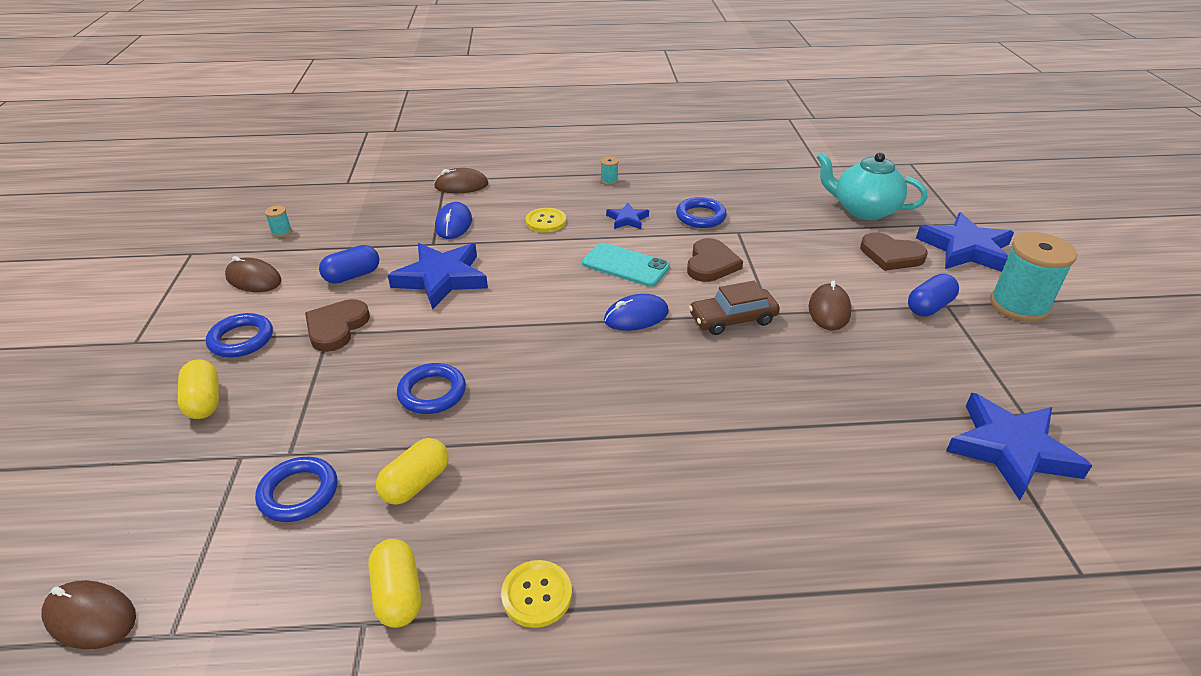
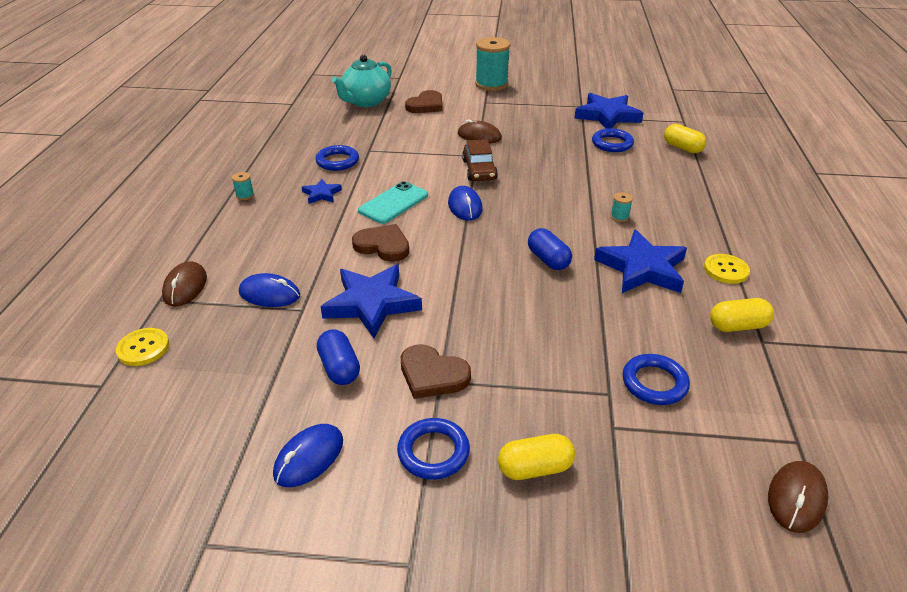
camera: 80 degrees left, 0 degrees up
(254, 279) = (309, 457): brown mouse -> blue mouse
(281, 232) = (200, 443): turquoise spool -> turquoise spool (619, 217)
(416, 483) = (640, 319): yellow capsule -> yellow capsule (682, 148)
(432, 392) = (540, 310): blue ring -> blue ring (612, 144)
(546, 221) = (300, 236): yellow button -> yellow button (143, 348)
(711, 264) = (408, 167): brown heart -> brown heart (383, 246)
(929, 307) = (485, 107): blue capsule -> blue capsule (548, 260)
(965, 249) = (429, 83): blue star -> blue star (642, 268)

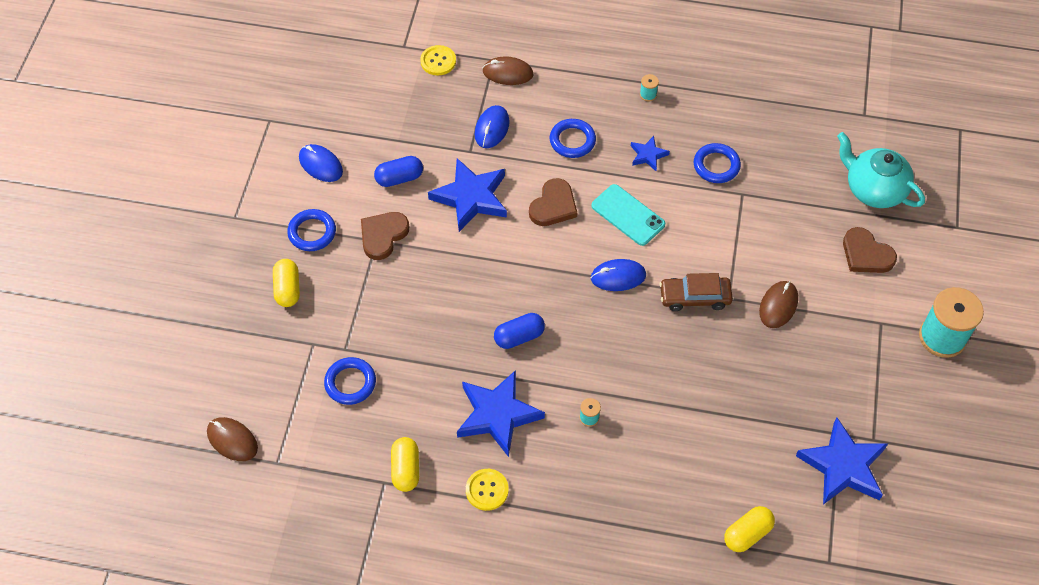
camera: 95 degrees right, 20 degrees up
(612, 144) = (759, 451): blue ring -> blue ring (572, 141)

